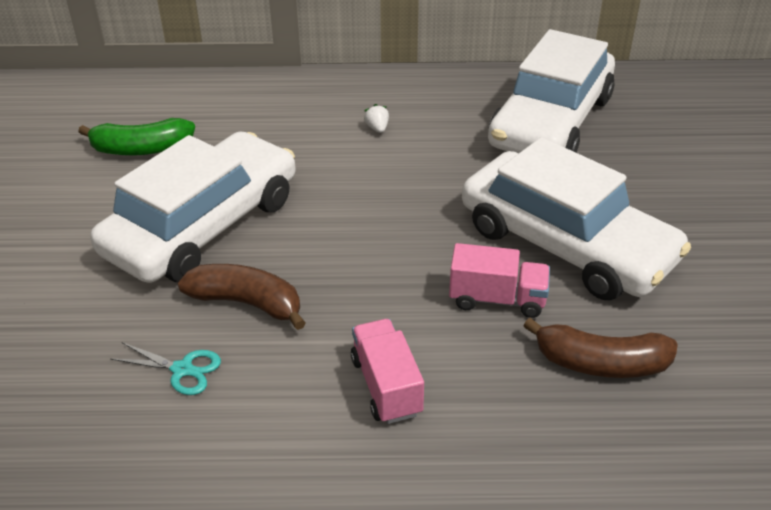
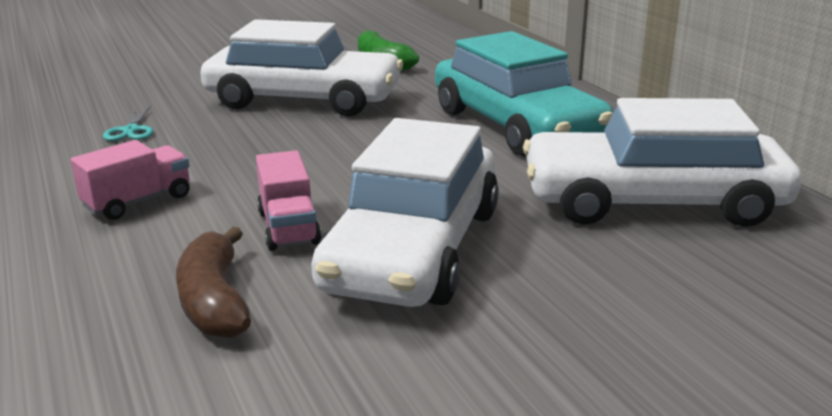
camera: 65 degrees right, 15 degrees down
(246, 303) = (218, 132): brown banana -> none
(377, 128) = (516, 125): white strawberry -> turquoise car

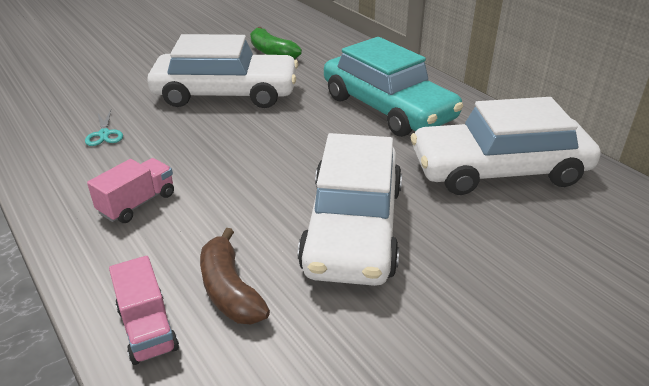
camera: 10 degrees left, 10 degrees up
(288, 228) = (258, 217): pink truck -> pink truck (147, 329)

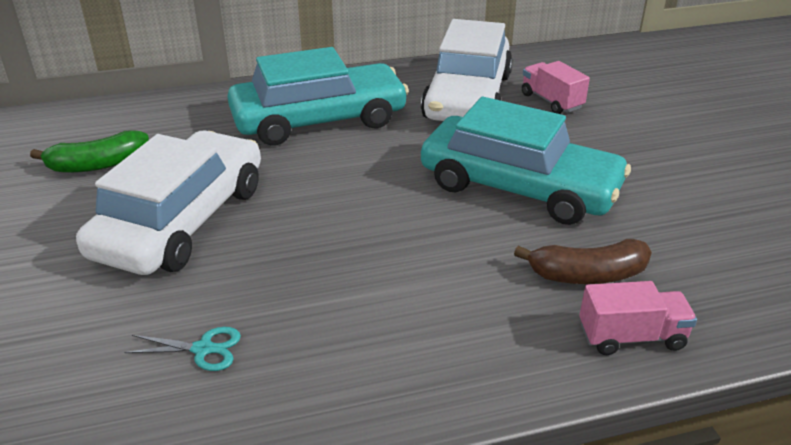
camera: 70 degrees left, 0 degrees up
(137, 203) = (407, 327): pink truck -> pink truck (551, 101)
(353, 228) = (519, 187): white car -> turquoise car

